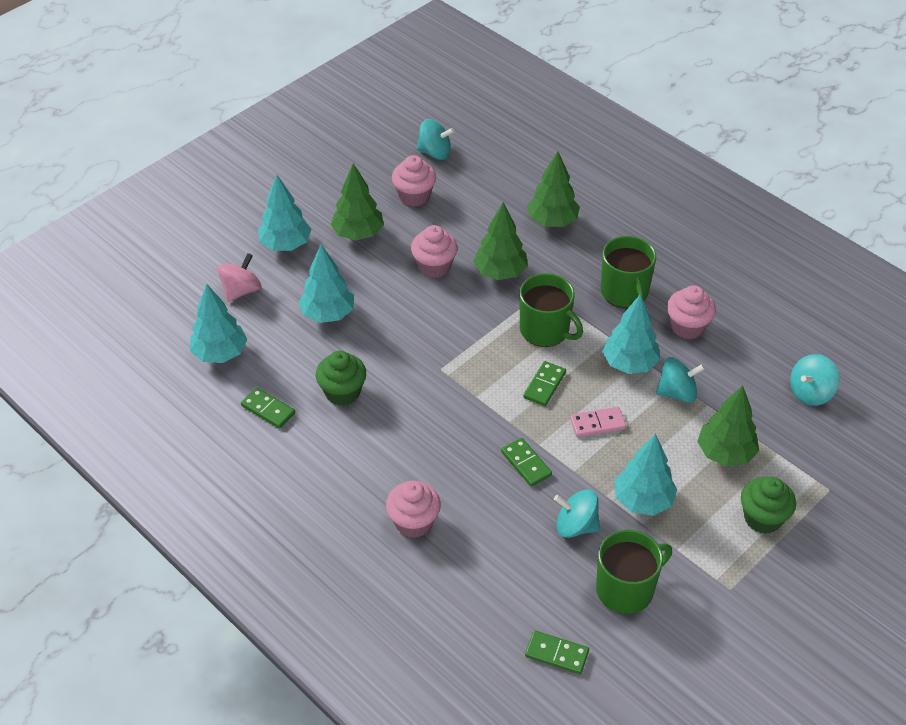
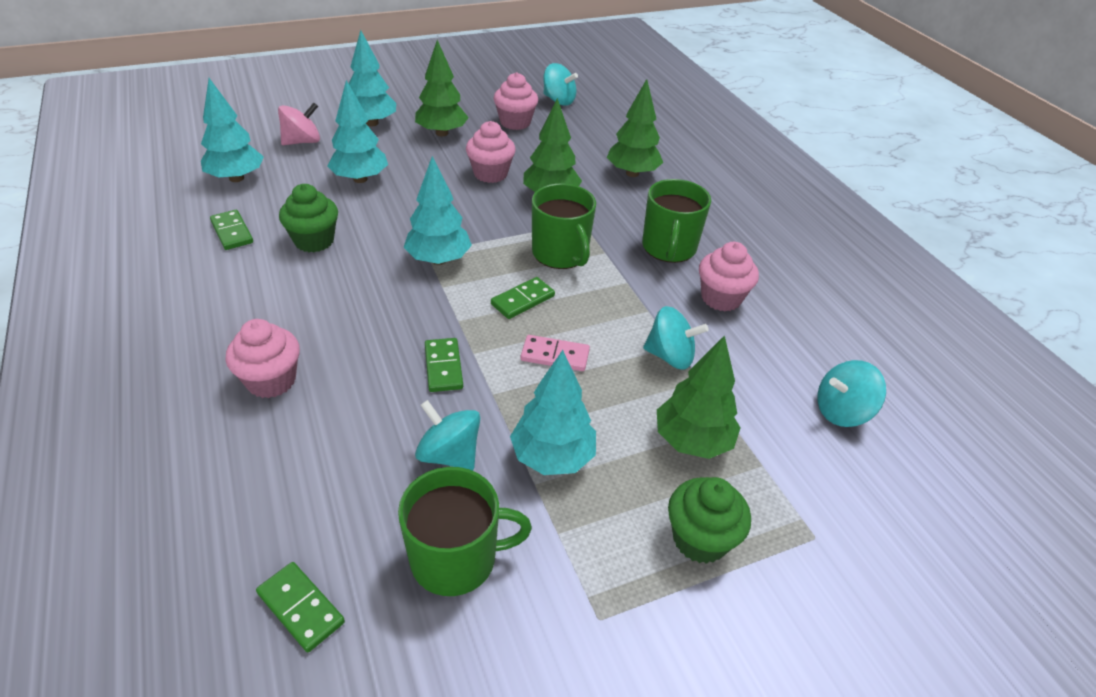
camera: 20 degrees right, 5 degrees down
(629, 363) = (632, 311): turquoise tree -> turquoise tree (438, 260)

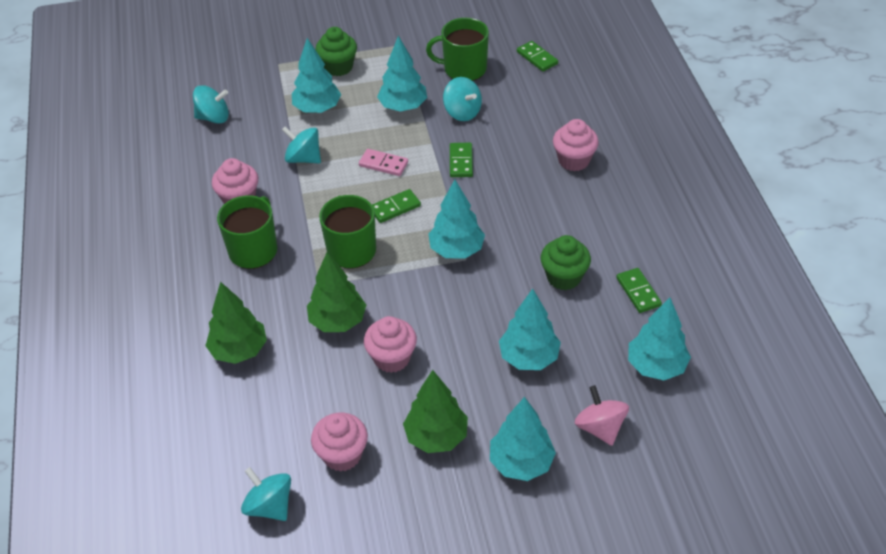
camera: 165 degrees left, 5 degrees up
(302, 142) = (600, 427): pink spinning top -> pink spinning top turned 90 degrees clockwise
(692, 441) = (317, 109): green tree -> turquoise tree

